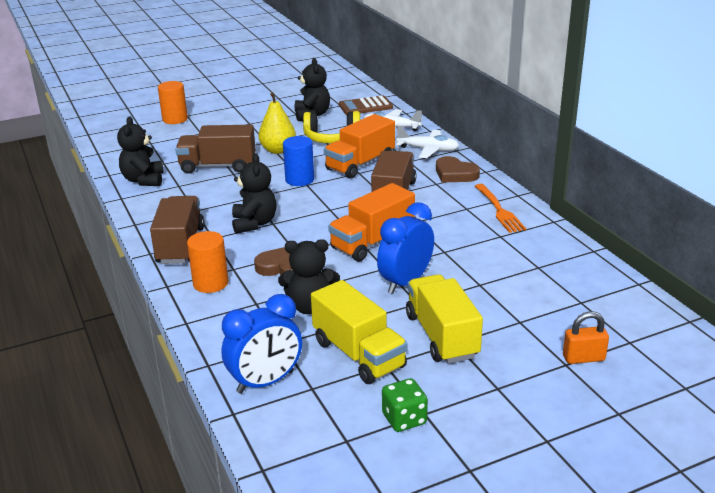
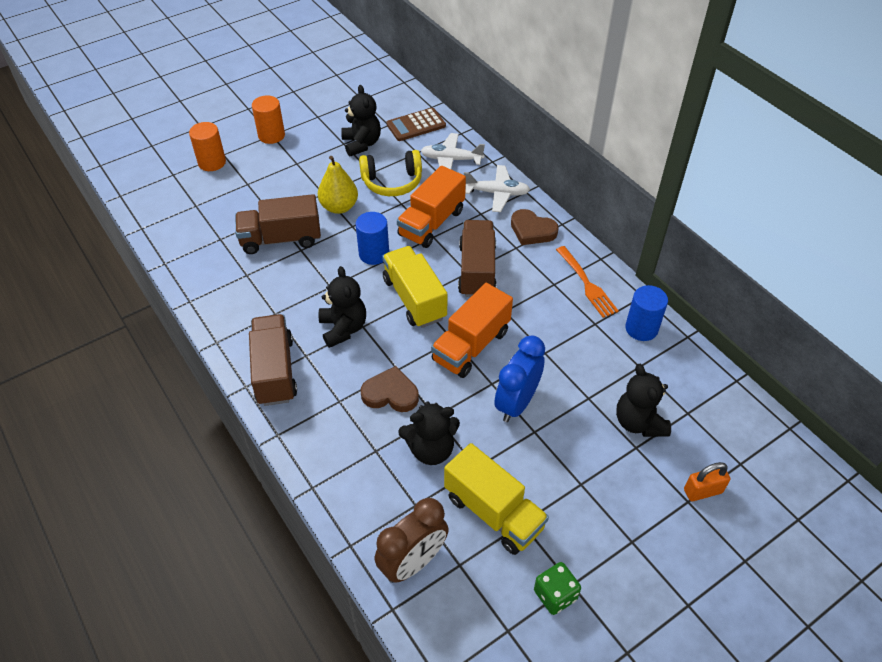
camera: 10 degrees left, 20 degrees up
(143, 180) = (206, 269): black teddy bear -> black teddy bear (639, 422)
(210, 283) = (322, 426): orange cylinder -> orange cylinder (271, 135)
(265, 382) = (413, 562): blue clock -> brown clock
(441, 336) = (567, 476): yellow truck -> yellow truck (414, 299)
(547, 242) = (641, 328): none -> blue cylinder

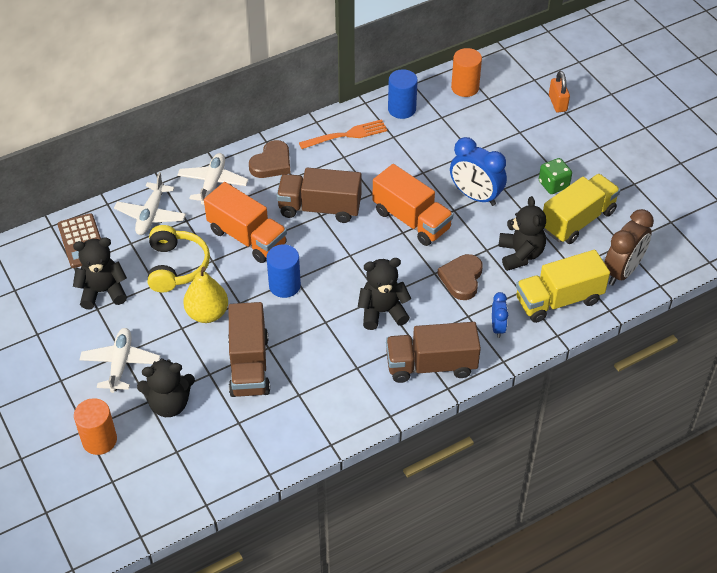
camera: 85 degrees left, 0 degrees up
(271, 135) = (62, 380): orange cylinder -> orange cylinder (465, 87)
(286, 164) = (120, 364): none -> white plane
(323, 428) = (497, 327): none -> blue clock
(413, 562) = (622, 271): brown clock -> brown clock turned 75 degrees clockwise
(414, 299) = (350, 256): yellow truck -> yellow truck (558, 300)
(555, 595) = (643, 193): green dice -> green dice (553, 185)
(639, 422) = (497, 126): black teddy bear -> black teddy bear (169, 404)

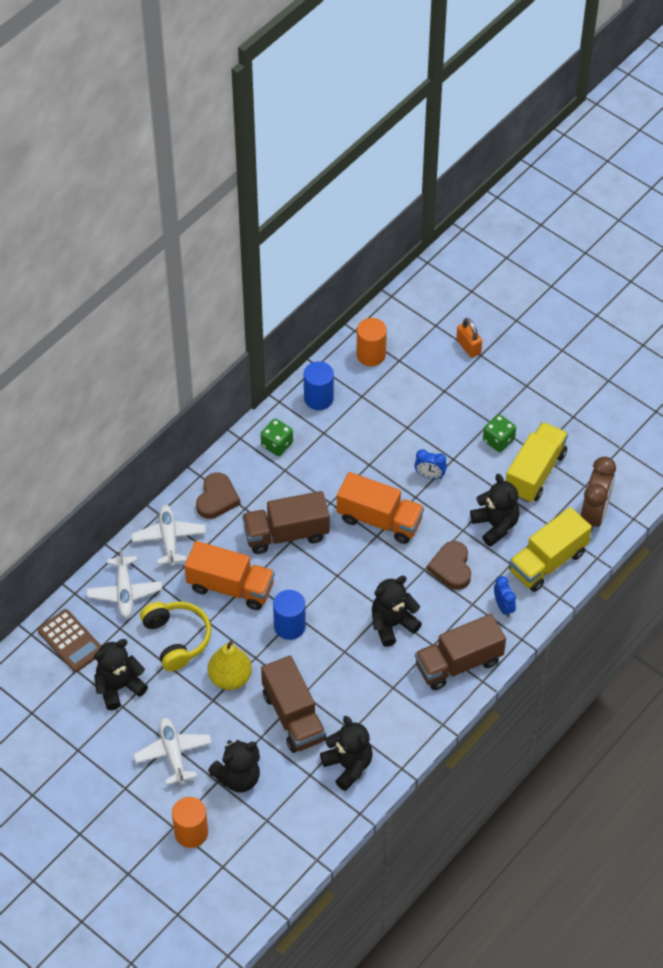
camera: 20 degrees left, 5 degrees up
(280, 426) = (348, 766): none -> black teddy bear
(347, 135) = (277, 444): orange fork -> green dice
(475, 196) = (429, 475): blue clock -> blue clock, size x0.55

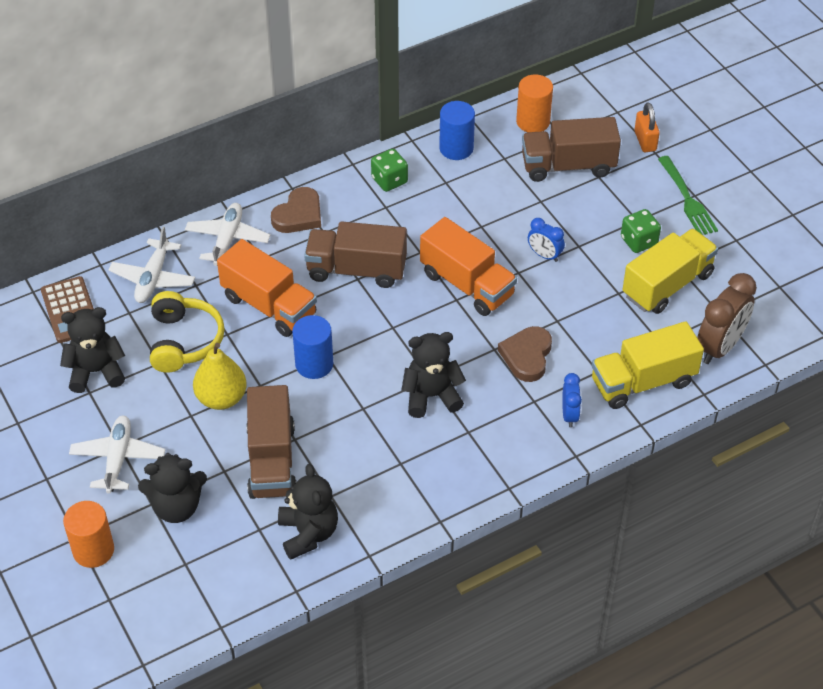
camera: 20 degrees right, 5 degrees down
(458, 663) = (489, 460): brown truck -> brown truck (568, 166)
(495, 525) = (597, 326): black teddy bear -> none
(522, 391) = (687, 199): none -> green fork

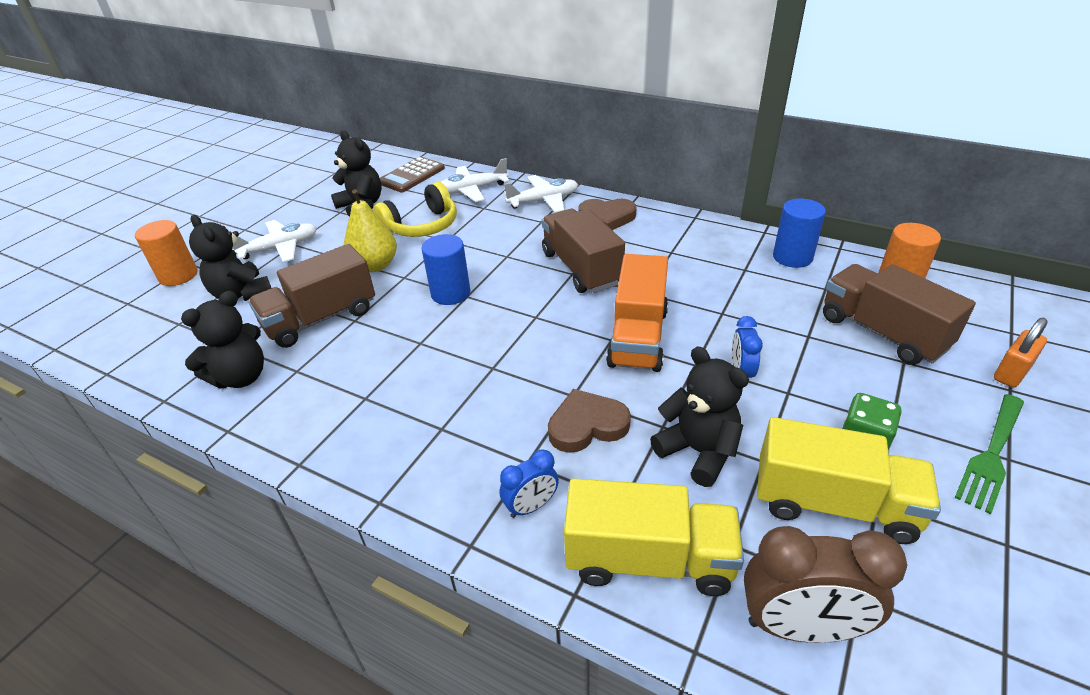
camera: 60 degrees right, 10 degrees down
(269, 305) = (495, 245): orange truck -> none
(389, 180) = (703, 241): green dice -> none
(431, 396) = (470, 379): black teddy bear -> black teddy bear (698, 451)
(643, 382) = (648, 559): yellow truck -> yellow truck turned 150 degrees clockwise

